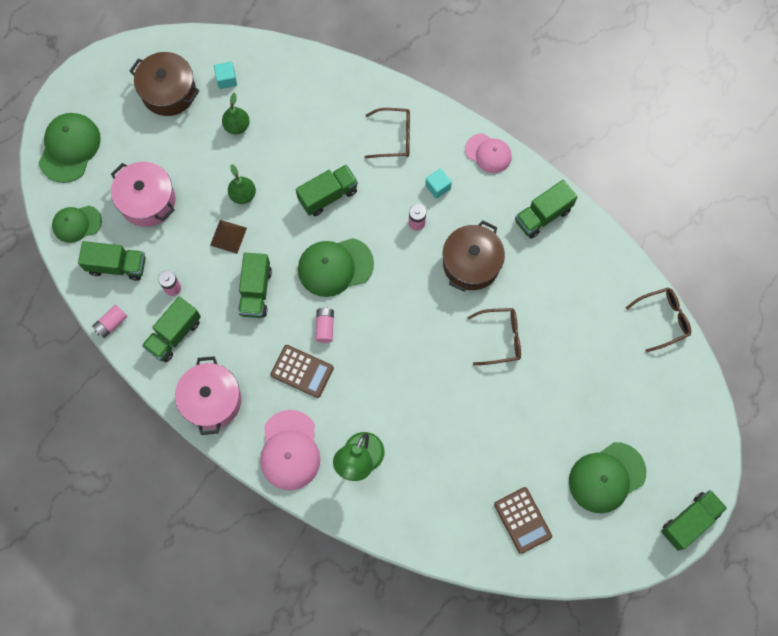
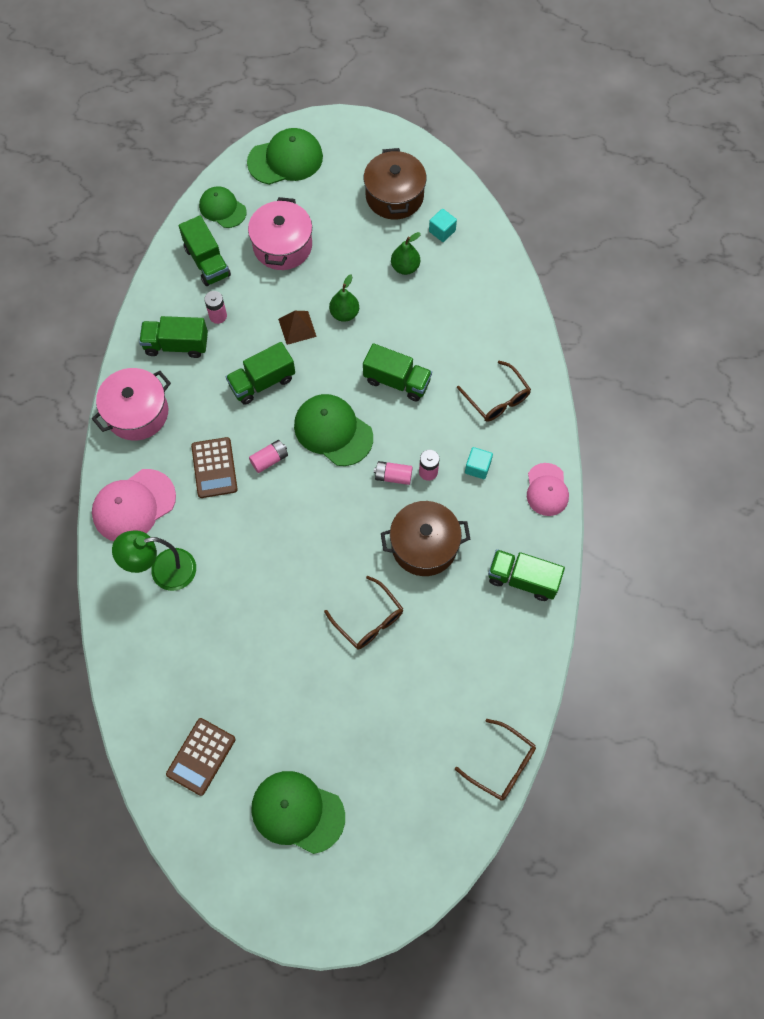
camera: 55 degrees right, 5 degrees down
(111, 323) = (152, 292): pink battery -> pink battery (393, 476)
(689, 521) = (307, 927): green truck -> none

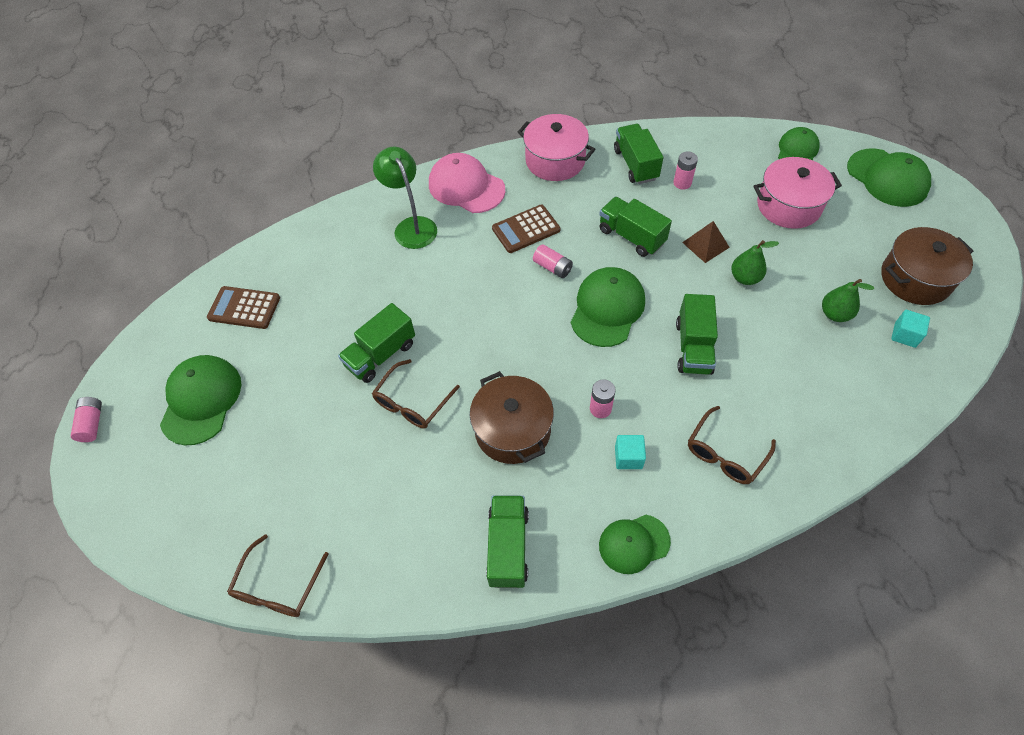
camera: 75 degrees right, 10 degrees down
(207, 262) = (733, 158): green truck -> green truck (381, 355)
(393, 476) = (580, 377): pink battery -> pink battery (92, 423)
(547, 490) = (634, 543): pink cap -> green cap

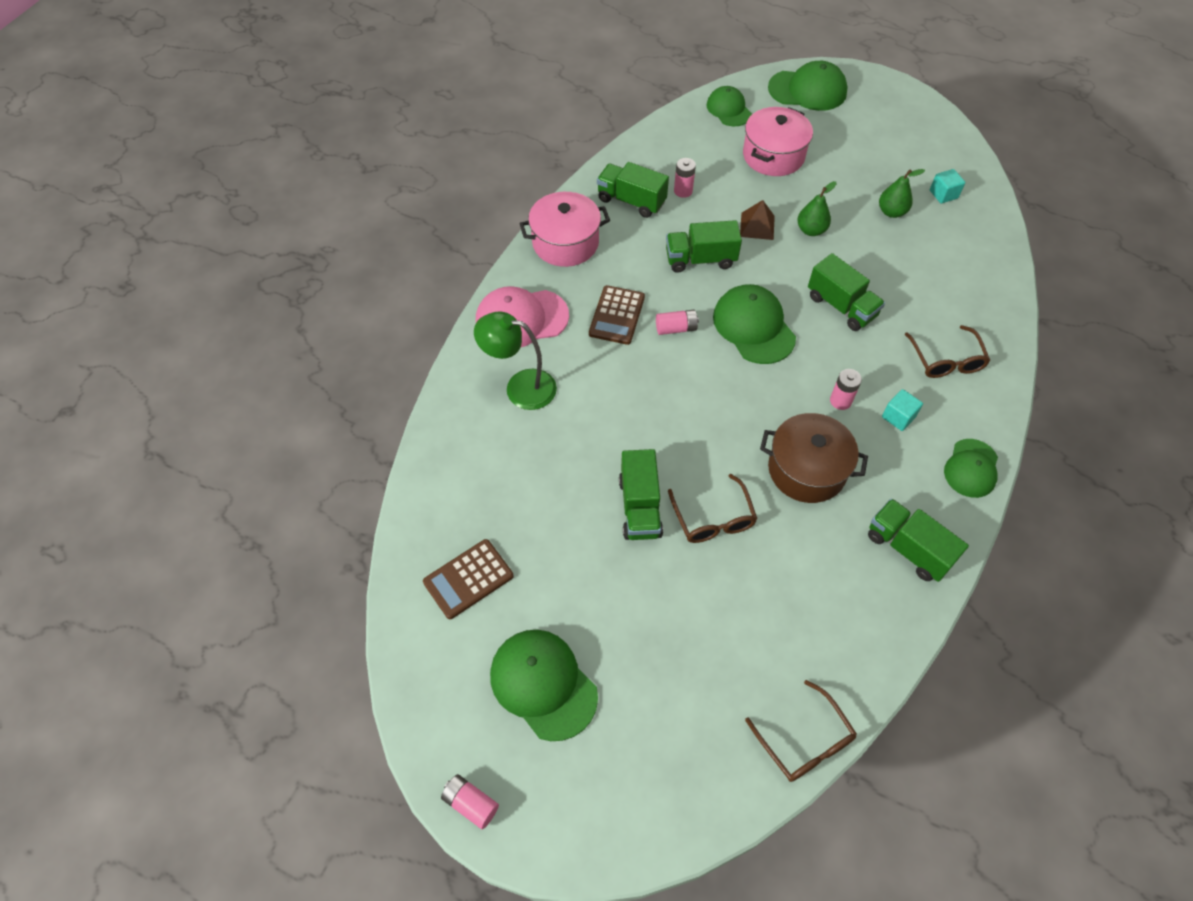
camera: 50 degrees left, 0 degrees up
(915, 278) = (905, 151): brown pot -> none

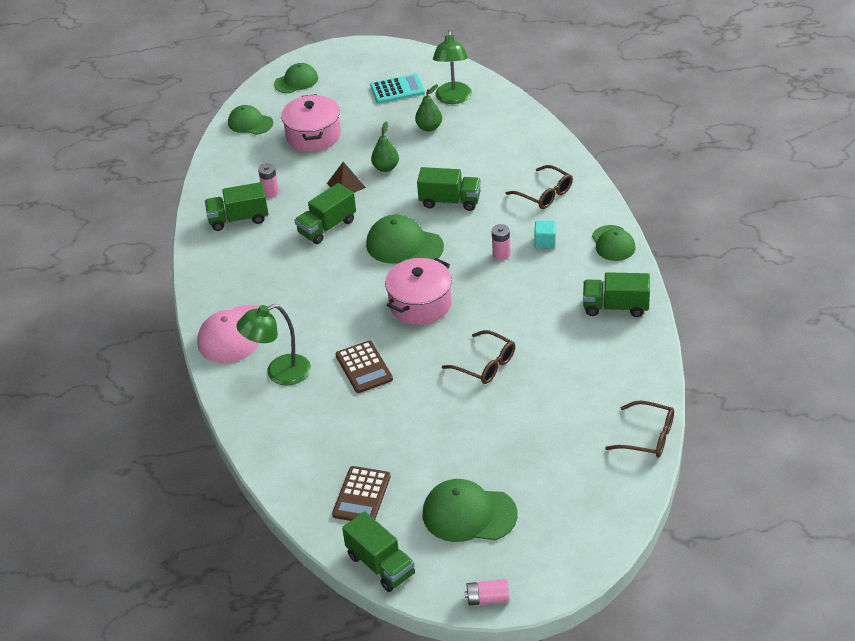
camera: 35 degrees left, 15 degrees down
(565, 243) = (217, 271): pink pot -> pink pot (420, 304)
(616, 315) = (303, 293): brown calculator -> brown calculator (364, 367)
(640, 507) = (433, 388): green truck -> green truck (380, 565)
(676, 328) = (352, 276): pink battery -> none
(806, 470) = (517, 303): brown pot -> none
(807, 90) = (296, 81): green cap -> green cap, size x0.65
(896, 153) = (397, 89): none -> turquoise calculator
(943, 194) = (453, 98): turquoise cube -> green lamp

